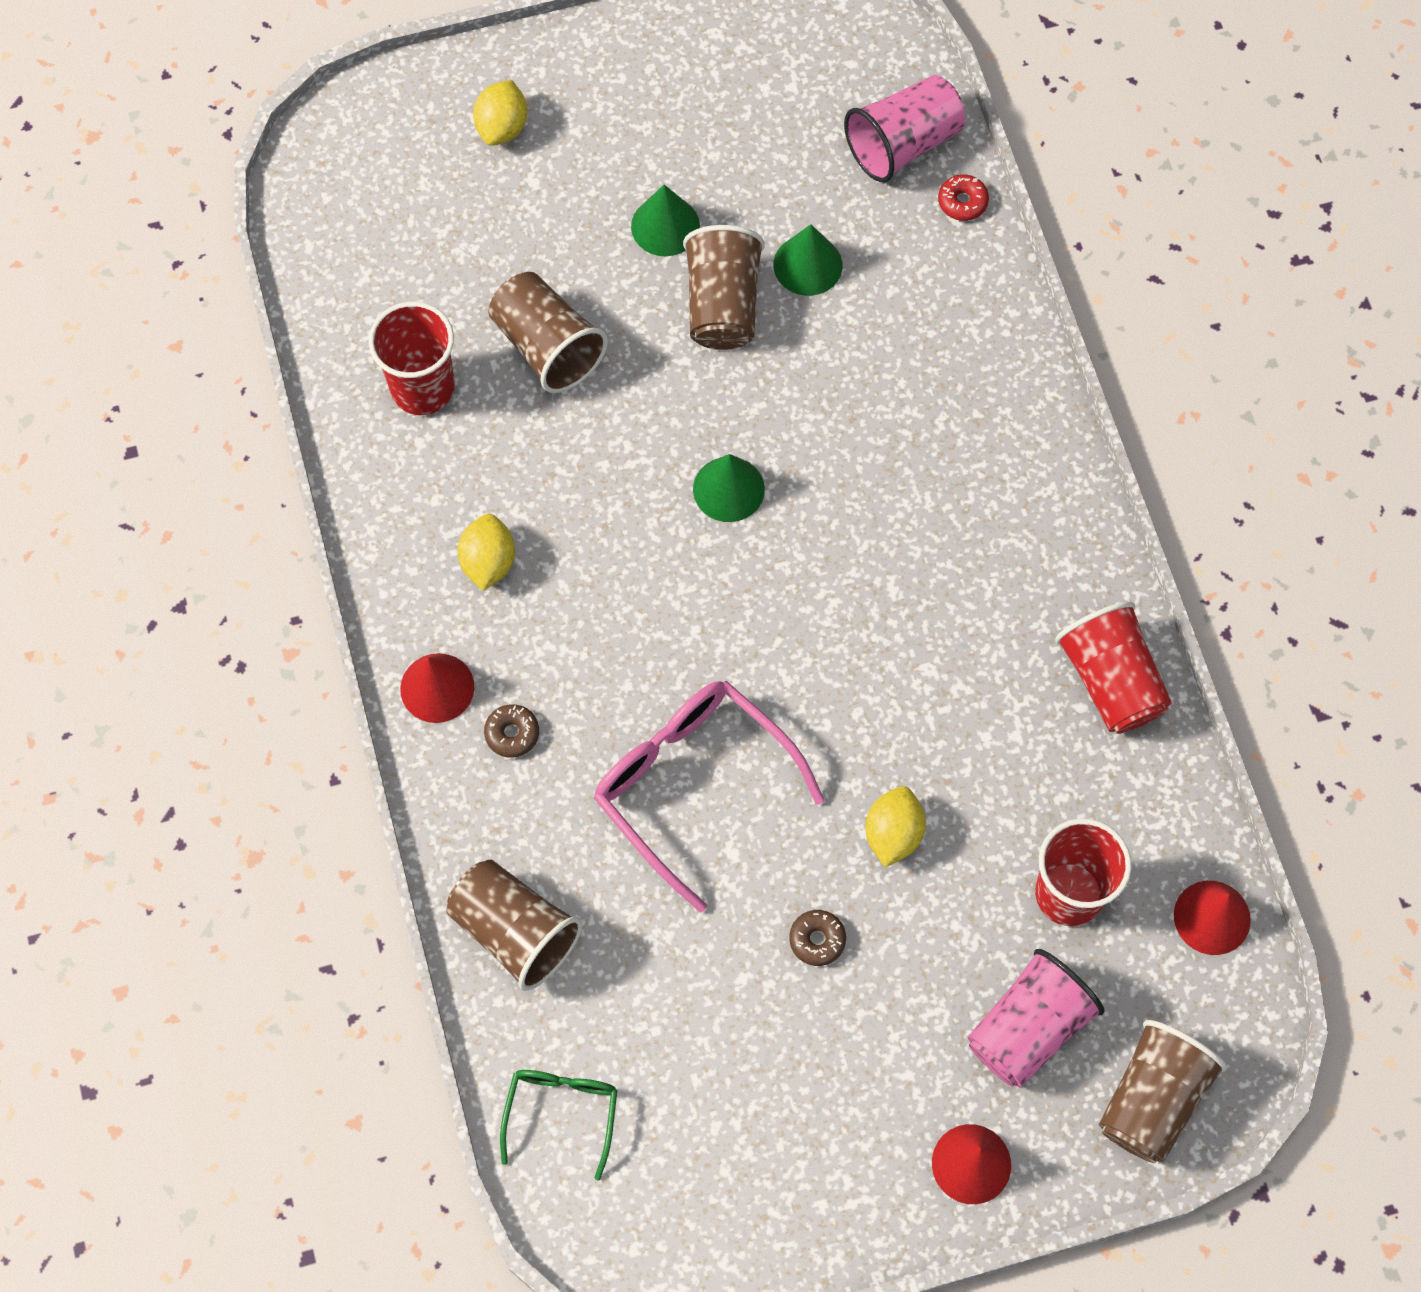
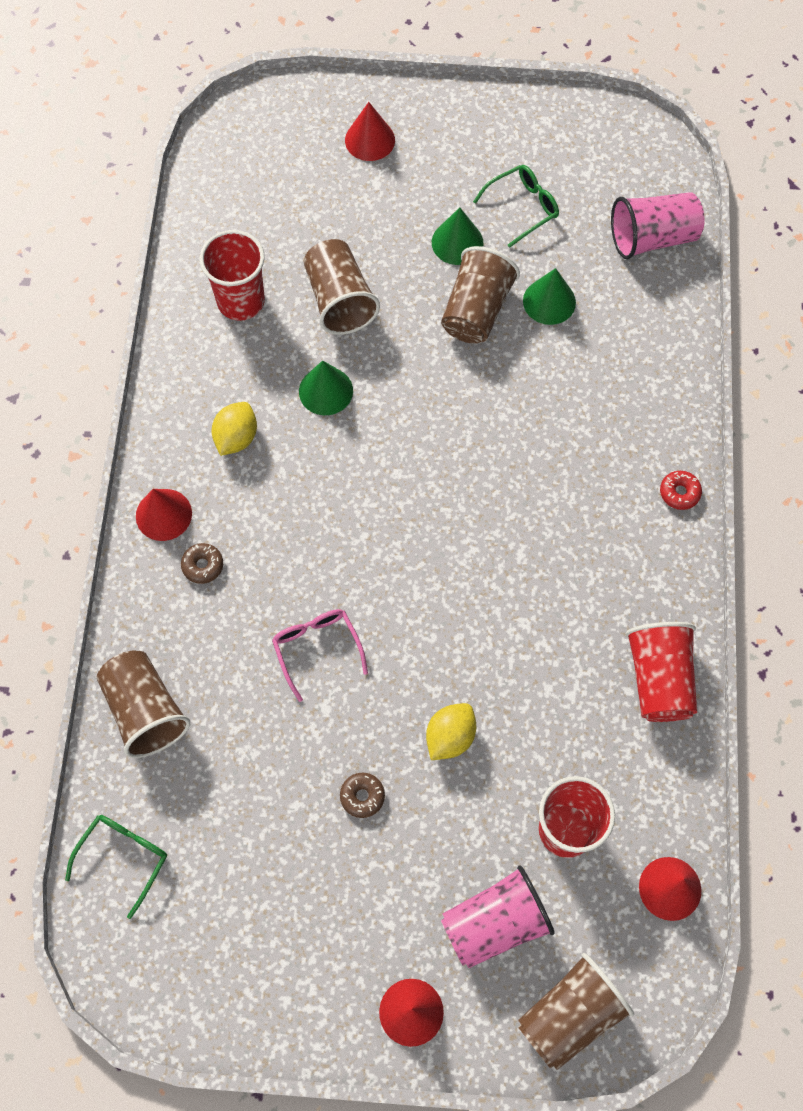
camera: 20 degrees right, 0 degrees up
(502, 127) = (370, 140): yellow lemon -> red cone
(693, 785) = (317, 649): pink glasses -> pink glasses, size x0.56
(728, 489) = (428, 442): green cone -> green cone (325, 391)
(729, 155) = (522, 207): none -> green glasses
(962, 202) = (680, 292): red donut -> red donut (679, 493)

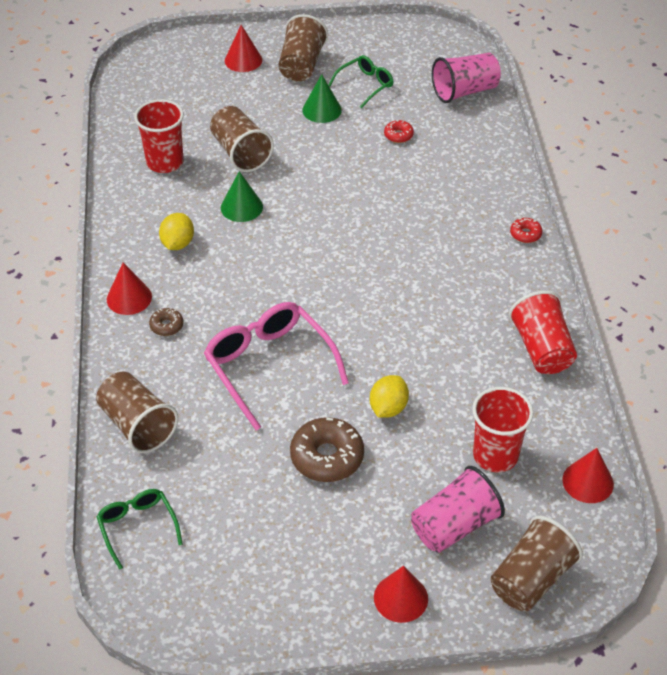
camera: 10 degrees left, 20 degrees down
(124, 857) = (137, 527): green glasses -> green glasses turned 45 degrees counterclockwise
(317, 649) = (269, 366): pink glasses -> pink glasses, size x1.79
(362, 796) = (327, 457): brown donut -> brown donut, size x2.00
(476, 310) = (345, 147): brown cup -> brown cup (301, 65)
(549, 301) = (398, 135): green cone -> red donut

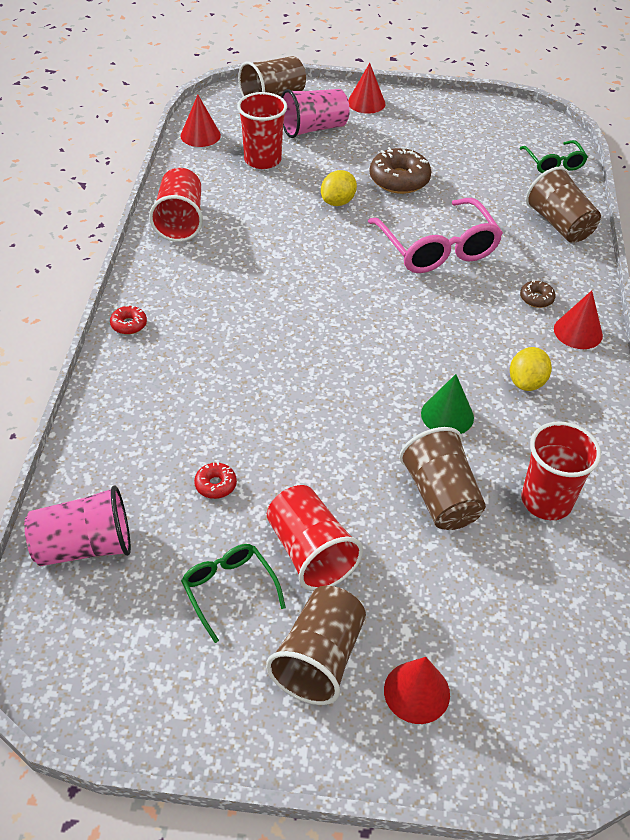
camera: 170 degrees left, 0 degrees up
(322, 110) = (310, 552): green cone -> red cup
(365, 85) = (229, 590): green glasses -> green glasses turned 90 degrees clockwise

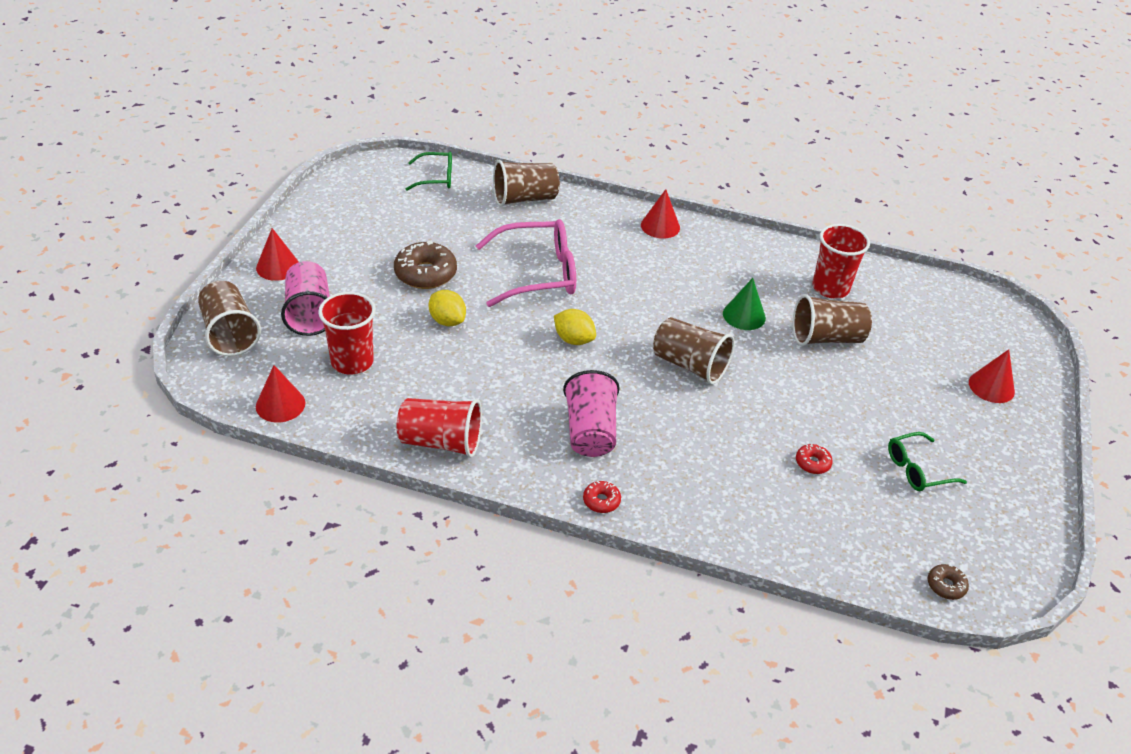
camera: 80 degrees left, 5 degrees down
(84, 546) = (879, 557): pink cup -> pink cup (590, 431)
(310, 552) = (880, 418): red cup -> none
(319, 658) = (971, 429): brown cup -> brown cup (690, 365)
(526, 382) = (712, 266): yellow lemon -> yellow lemon (573, 340)
(536, 298) = (617, 236): brown donut -> brown donut (946, 586)

